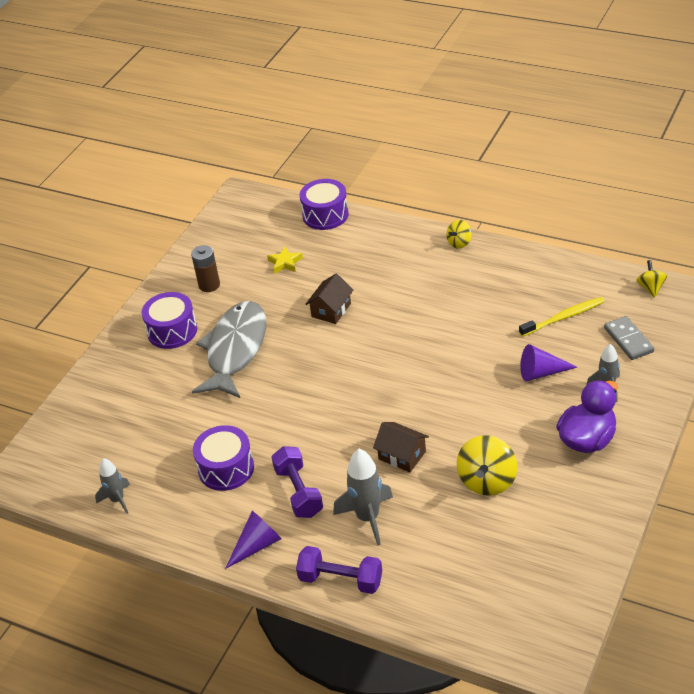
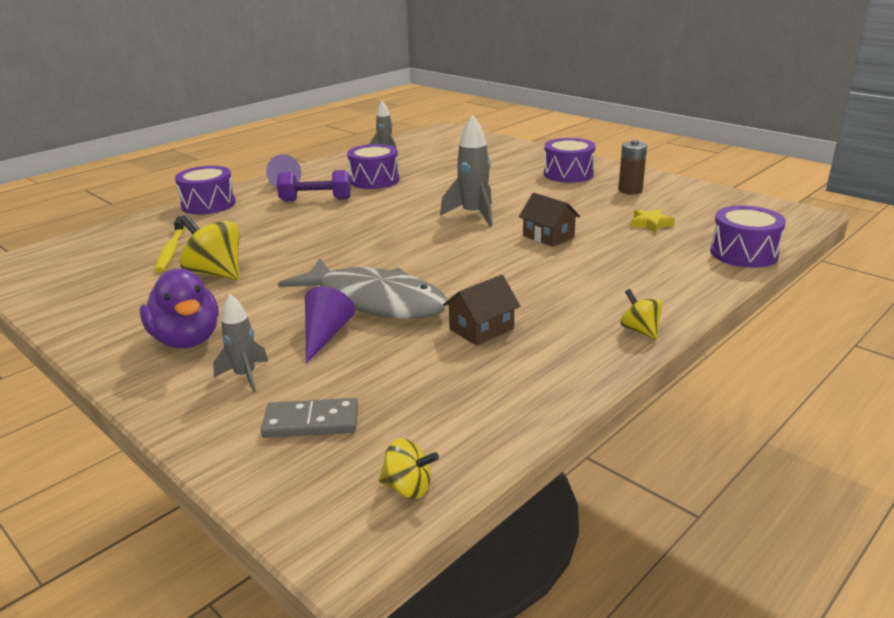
camera: 105 degrees right, 15 degrees down
(235, 350) = (520, 193): grey fish -> grey fish (375, 301)
(341, 580) = (208, 204): purple dumbbell -> purple drum
(368, 518) = (252, 220): grey rocket -> grey rocket (473, 215)
(402, 455) = (301, 241): brown house -> brown house (481, 329)
(564, 317) = (411, 378): yellow toothbrush -> yellow toothbrush (171, 250)

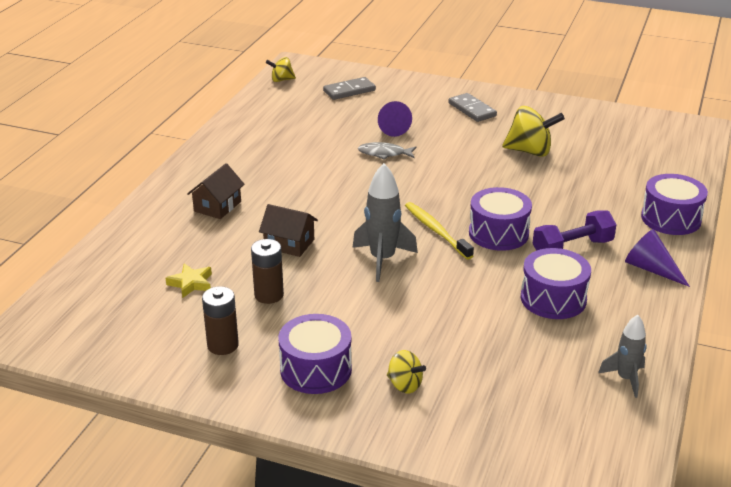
camera: 155 degrees right, 5 degrees up
(171, 250) = (602, 163): yellow toothbrush -> yellow toothbrush (436, 230)
(187, 340) = (472, 110): purple duck -> grey domino
(245, 376) = (409, 101): grey rocket -> none
(375, 301) = (384, 154): grey fish -> grey fish, size x0.43
(481, 329) = (295, 149): brown house -> brown house (217, 206)
(584, 209) = (269, 295): none -> brown battery
(640, 330) = (188, 168): yellow spinning top -> yellow spinning top (404, 385)
(743, 253) = (100, 258): purple drum -> purple drum (498, 233)

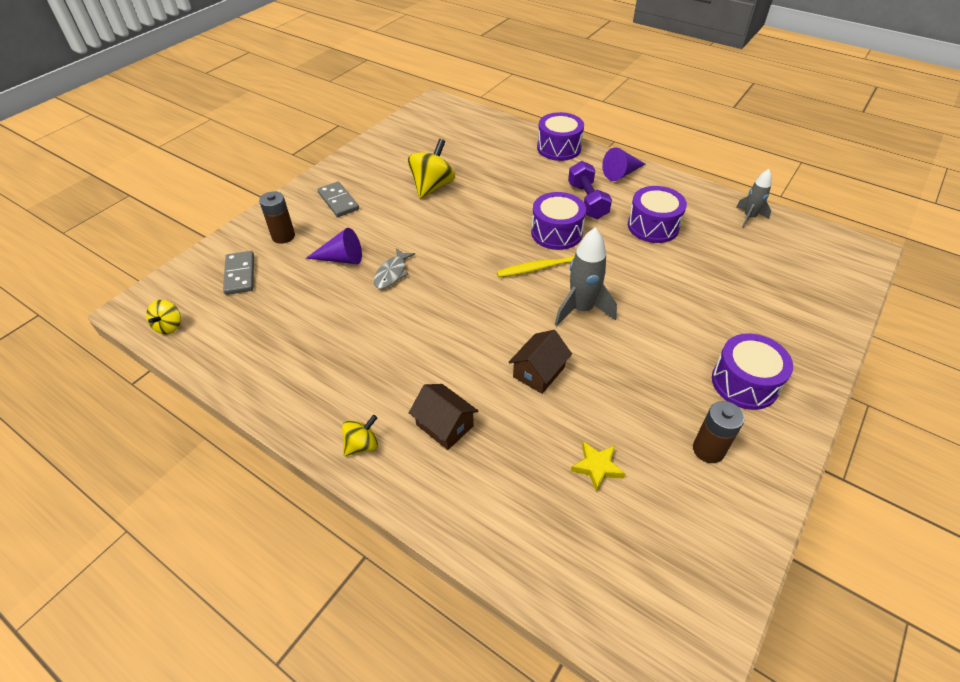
camera: 75 degrees left, 15 degrees up
(269, 295) = (627, 401): brown battery -> brown battery (283, 236)
(404, 385) = (762, 329): yellow spinning top -> yellow spinning top (362, 445)
(472, 110) = (338, 201): grey domino -> grey domino turned 75 degrees clockwise

